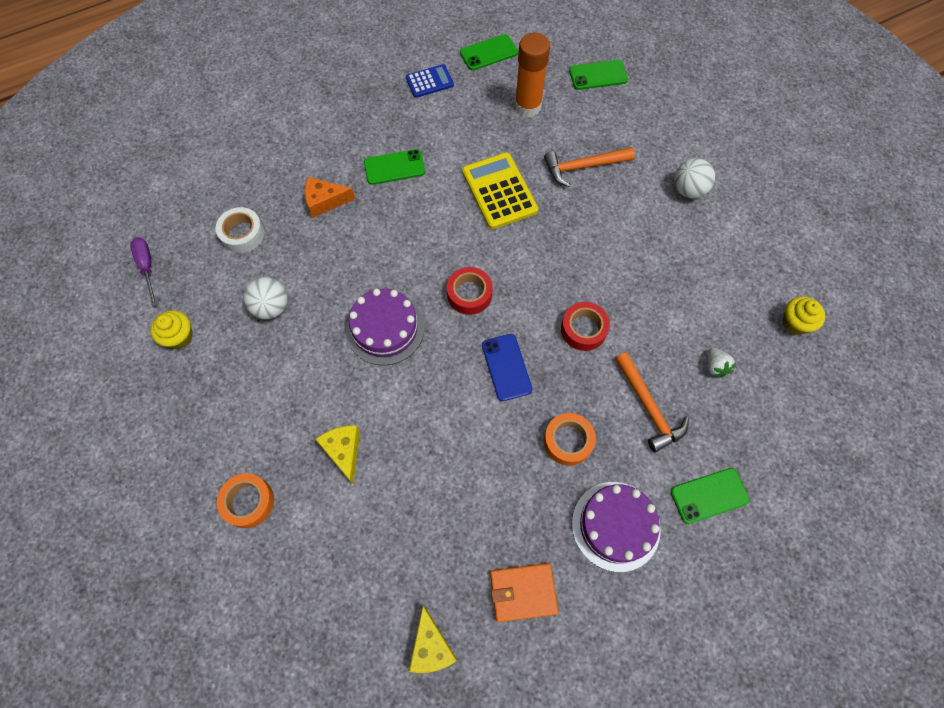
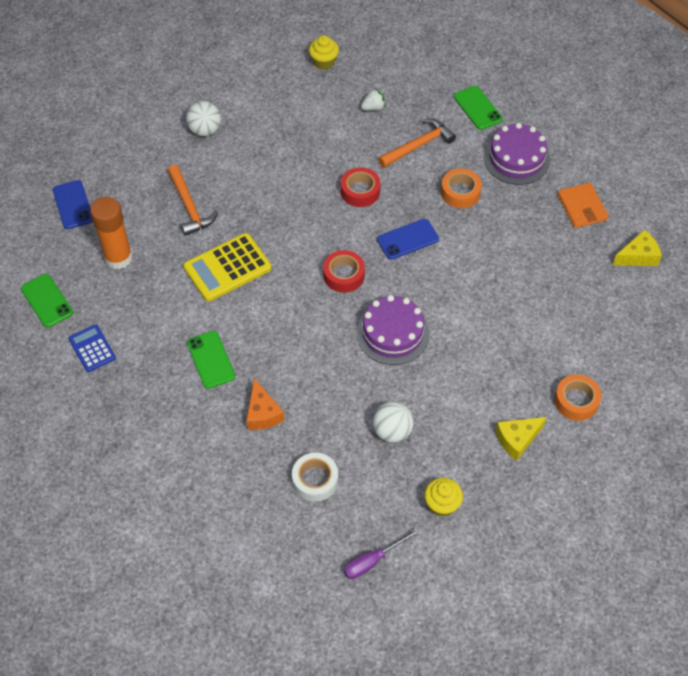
camera: 100 degrees left, 10 degrees down
(343, 451) = (513, 341): yellow cheese -> yellow cheese (517, 439)
(598, 75) = (73, 205): green phone -> blue phone

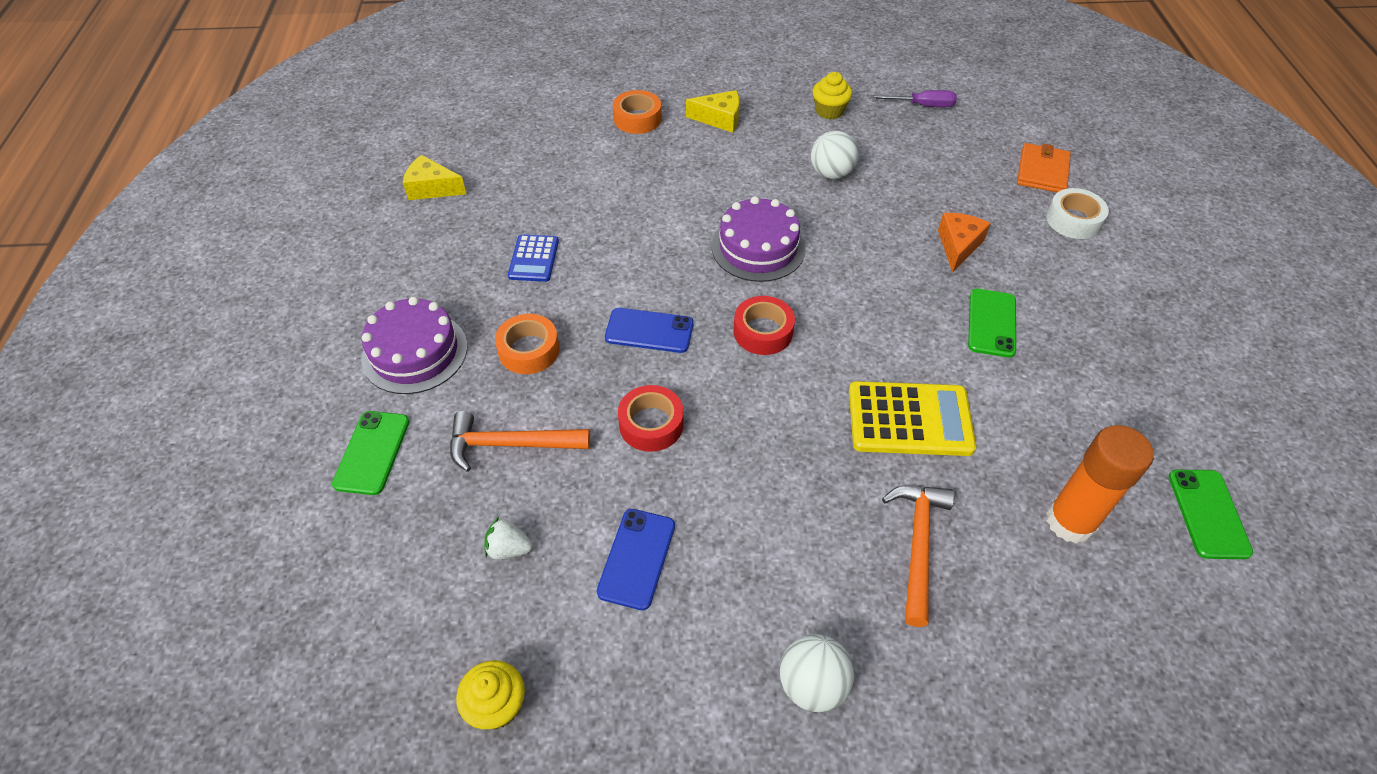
camera: 145 degrees left, 5 degrees down
(73, 205) = (1124, 667): blue phone -> blue phone (636, 558)
(92, 348) = (1151, 412): blue calculator -> blue calculator (534, 259)
(315, 480) = (937, 173): white tape -> white tape (1073, 220)
(582, 207) = (420, 259): orange wallet -> orange wallet (1042, 171)

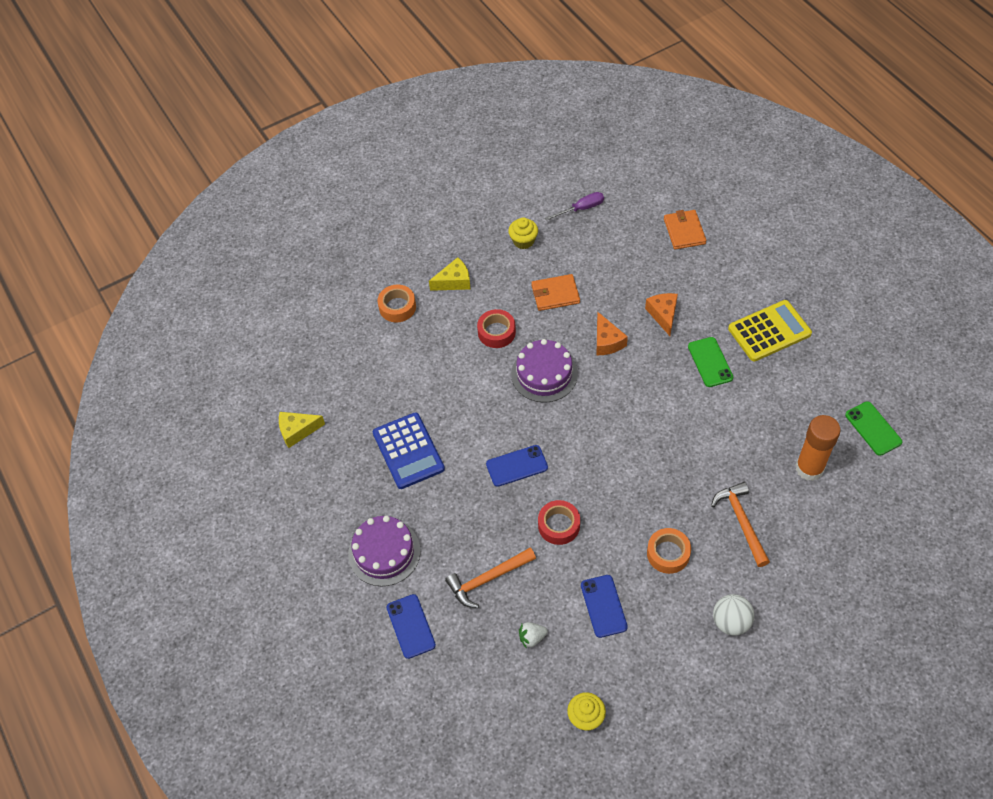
camera: 25 degrees left, 5 degrees up
(372, 452) = (411, 626): green phone -> blue phone
(529, 350) = (453, 515): orange tape -> orange tape (668, 553)
(534, 259) = (408, 451): blue calculator -> blue calculator, size x1.68
(763, 332) = (584, 433): red tape -> red tape (496, 332)
(831, 173) = (555, 294): white ball -> orange wallet
(863, 245) = (607, 341): none -> orange cheese
(909, 419) = (698, 449): yellow calculator -> yellow calculator (769, 331)
(1073, 220) = (720, 262): white tape -> none

